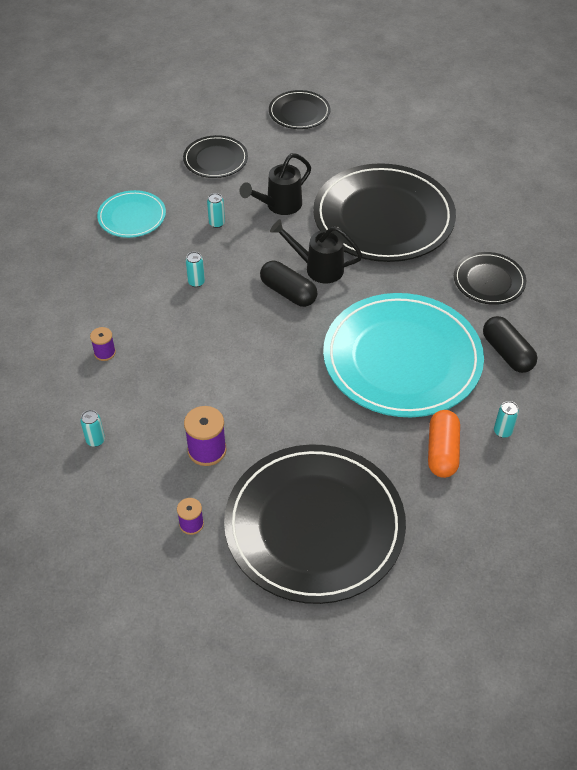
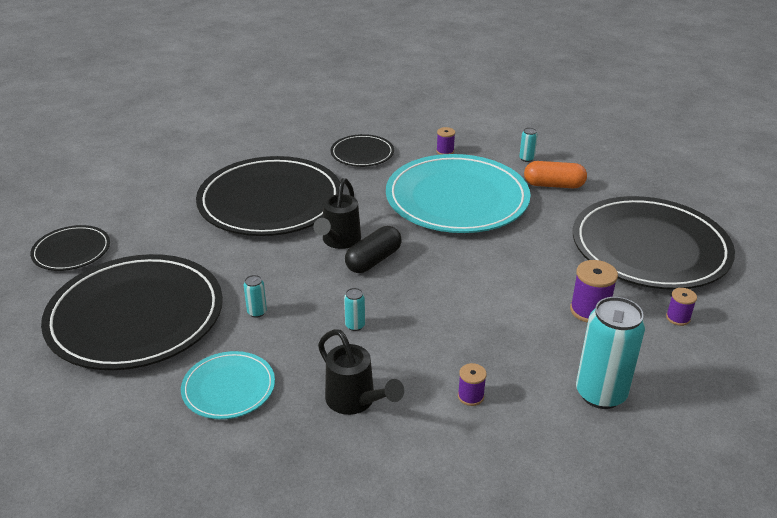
camera: 90 degrees left, 15 degrees down
(95, 440) = (600, 394): turquoise can -> turquoise can, size x2.34
(215, 159) = (136, 316): black plate -> black plate, size x2.07
(279, 206) = (237, 266): black watering can -> black watering can (356, 402)
(507, 353) = (445, 151): black capsule -> purple spool

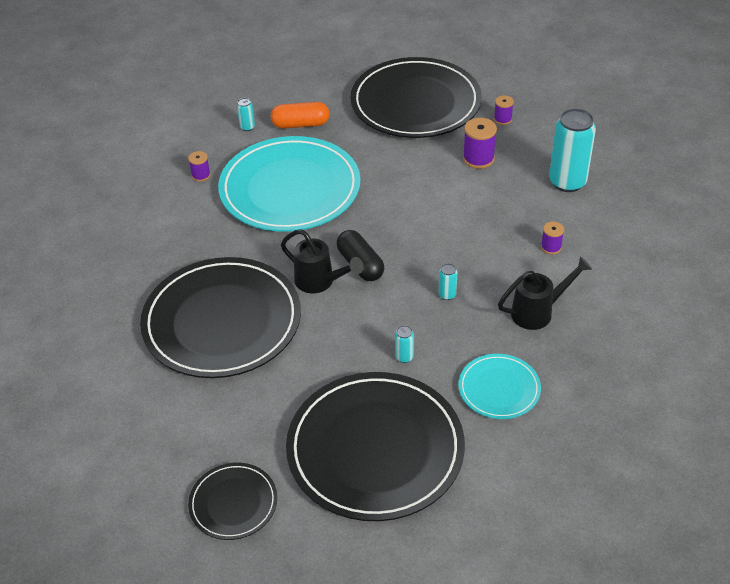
camera: 70 degrees left, 10 degrees up
(362, 153) = (168, 235): black plate -> none
(553, 185) = (300, 124): orange capsule -> orange capsule turned 60 degrees clockwise

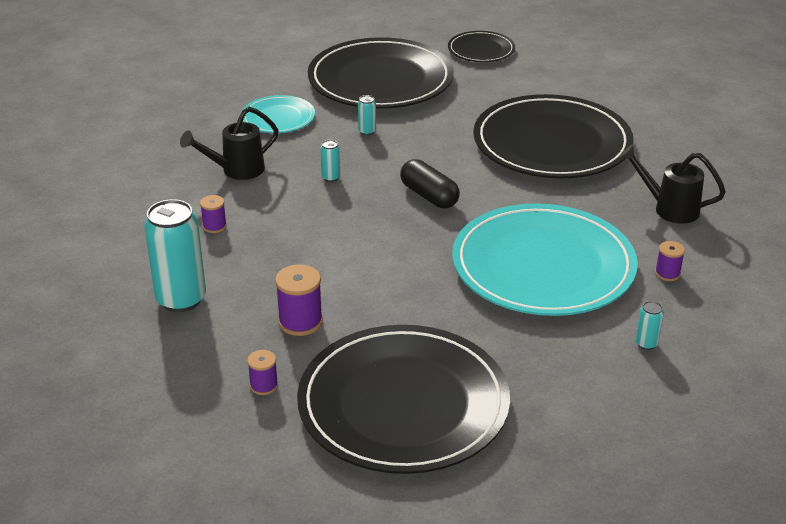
camera: 170 degrees right, 10 degrees down
(300, 124) = (570, 354): orange capsule -> none
(320, 282) = (467, 178): black watering can -> black watering can (668, 208)

